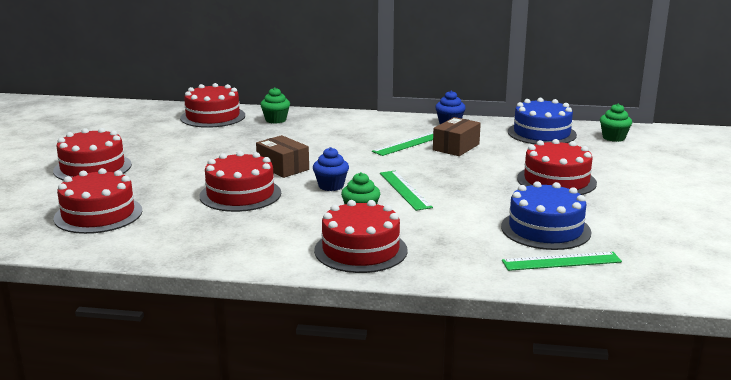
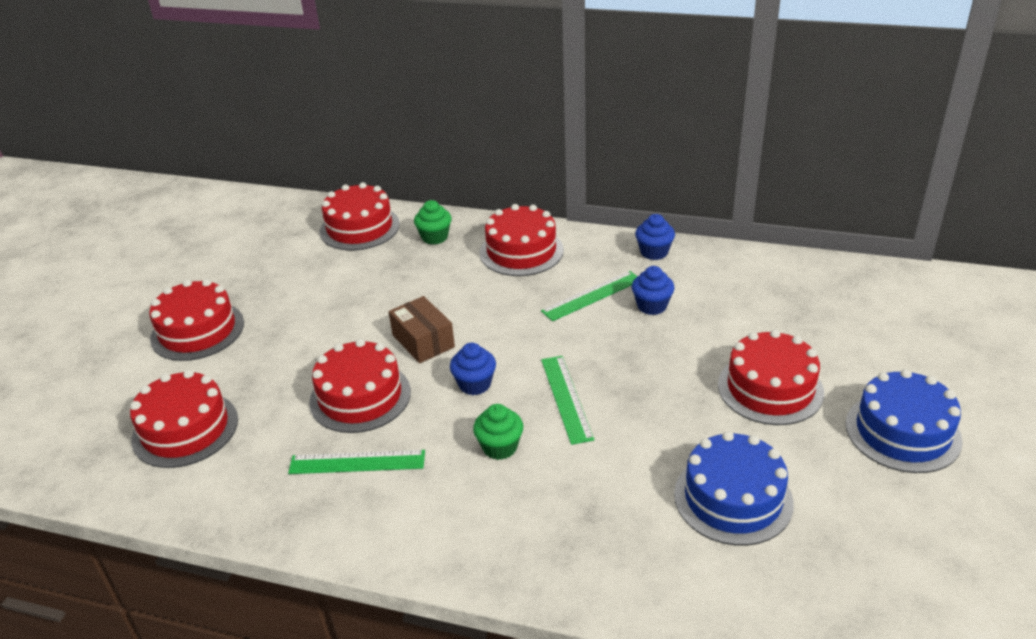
camera: 10 degrees right, 15 degrees up
(360, 250) = (484, 527): red cake -> red cake (521, 251)
(456, 147) = (652, 306): brown box -> blue cupcake
(541, 133) = (772, 279): blue cake -> blue cake (902, 432)
(561, 261) = (739, 573): green ruler -> green ruler (357, 462)
(613, 138) = (869, 293): green cupcake -> none

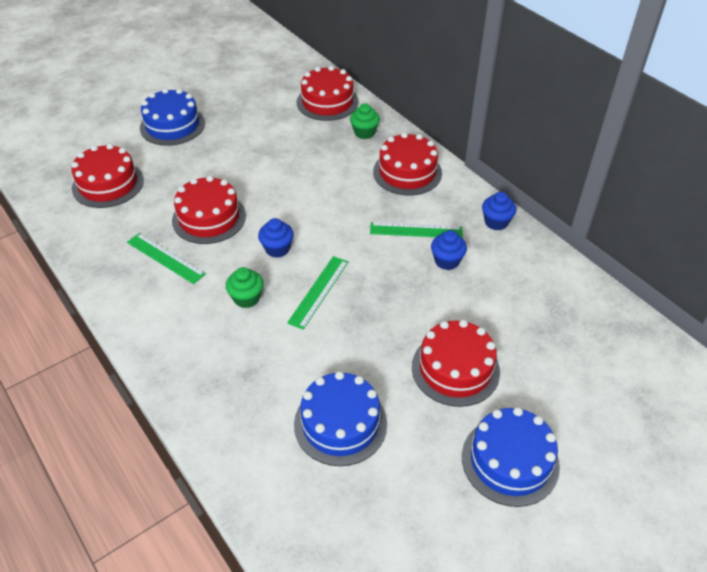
camera: 35 degrees right, 10 degrees up
(197, 330) = (172, 125): red cake -> blue cake
(423, 341) = (280, 202): brown box -> none

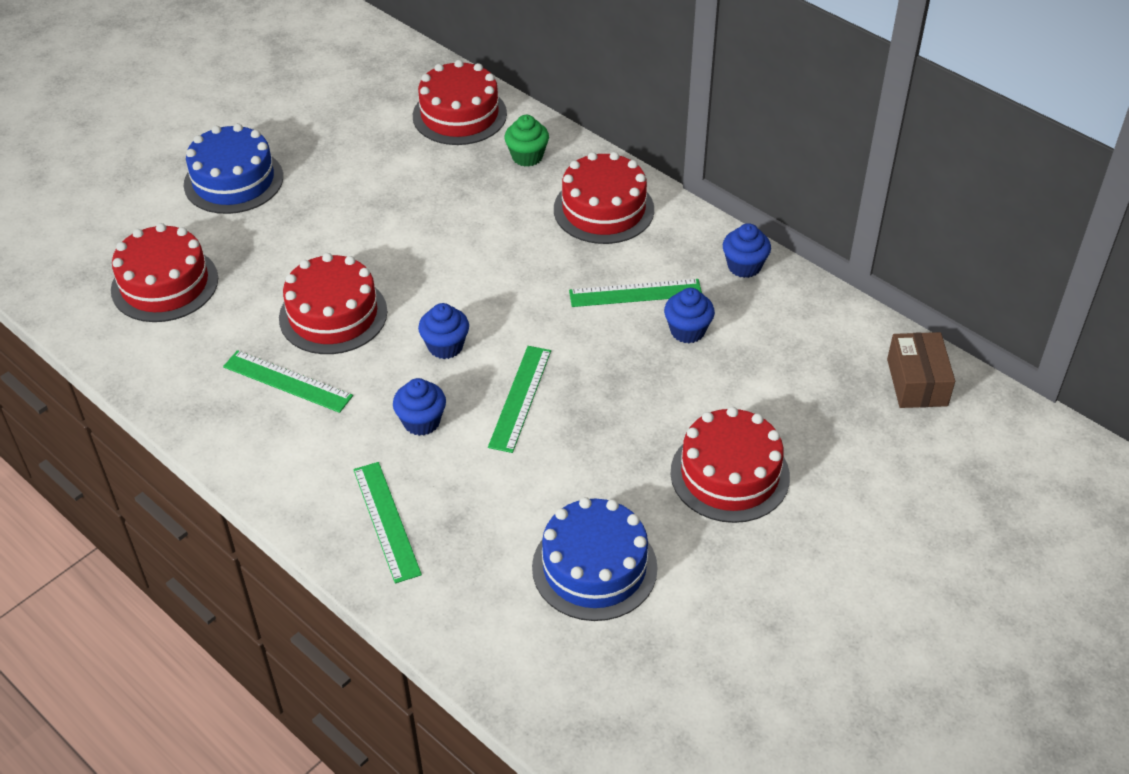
camera: 10 degrees left, 0 degrees up
(202, 365) = (386, 521): none -> green ruler
(246, 298) = (421, 422): green cupcake -> blue cupcake
(510, 461) = (823, 579): blue cake -> none
(607, 321) = (917, 382): none -> brown box

